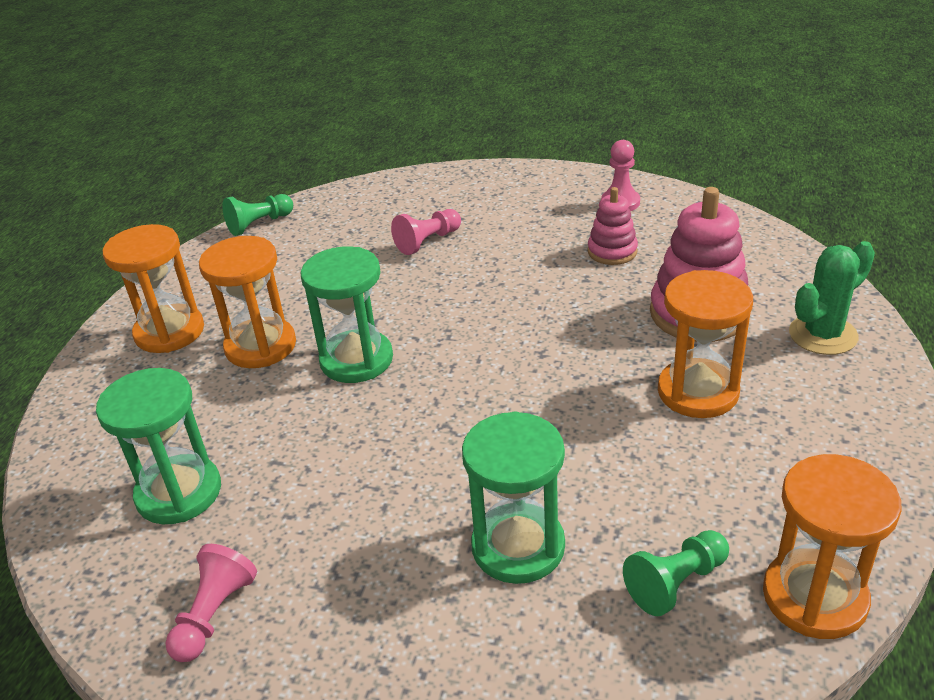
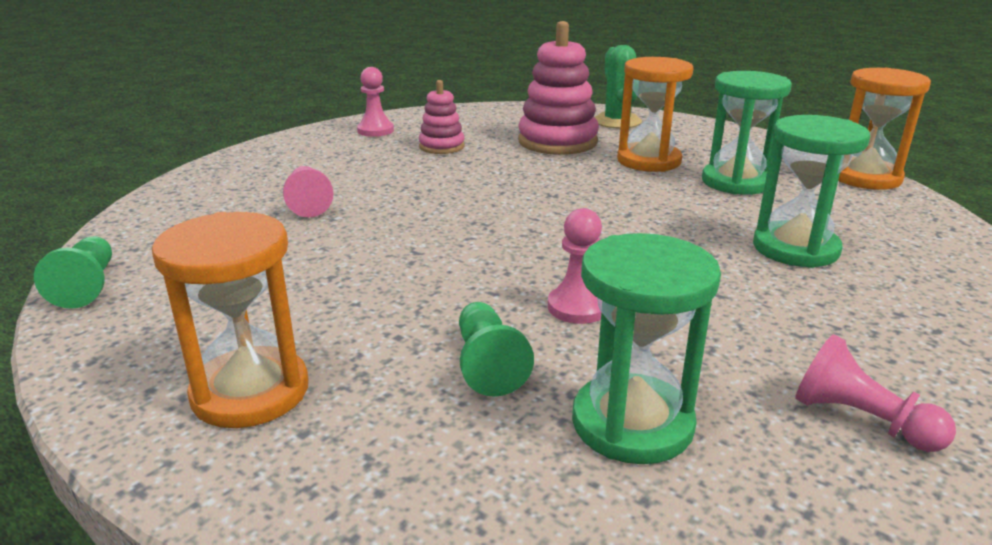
camera: 70 degrees left, 10 degrees down
(260, 346) = (379, 323): orange hourglass -> none
(323, 428) = (577, 307): none -> pink pawn
(356, 360) = (474, 271): green hourglass -> green hourglass (736, 182)
(676, 583) = (846, 207): green pawn -> green pawn (487, 364)

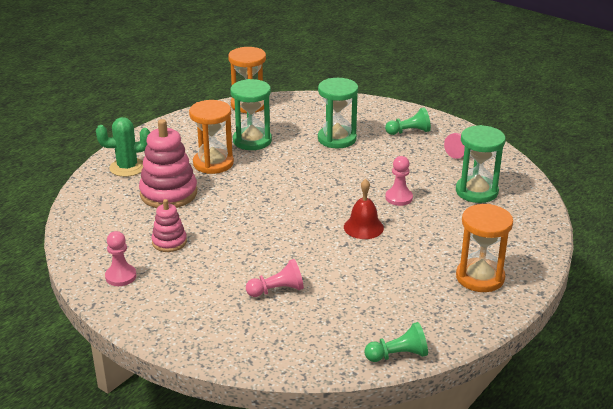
camera: 90 degrees left, 5 degrees up
(466, 267) = (363, 227): none -> red bell
(487, 364) = (447, 220): green pawn -> green pawn (409, 132)

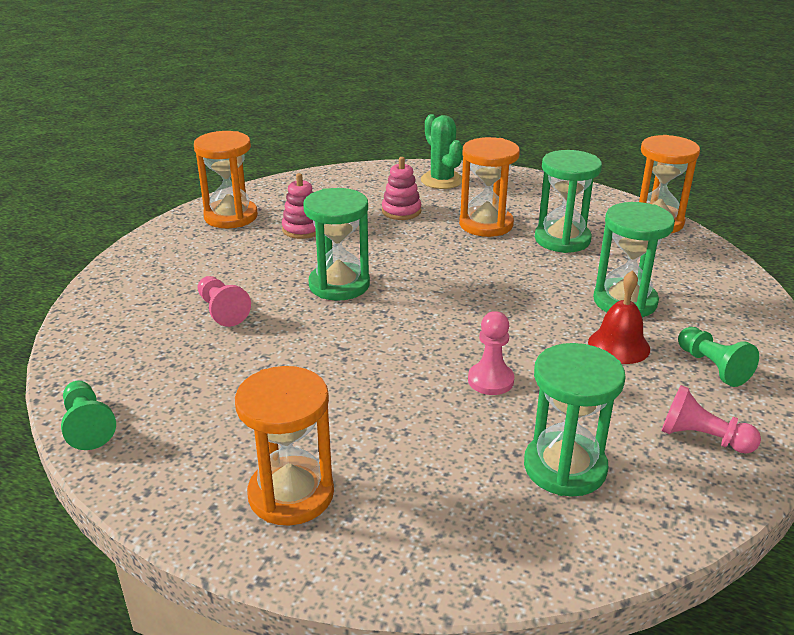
camera: 75 degrees right, 0 degrees up
(121, 276) = (231, 216): pink pawn -> orange hourglass
(168, 193) = (401, 211): pink stacking toy -> pink stacking toy, size x0.56
(266, 235) = (339, 285): none -> green hourglass
(363, 227) = (391, 357): red bell -> red bell (619, 345)

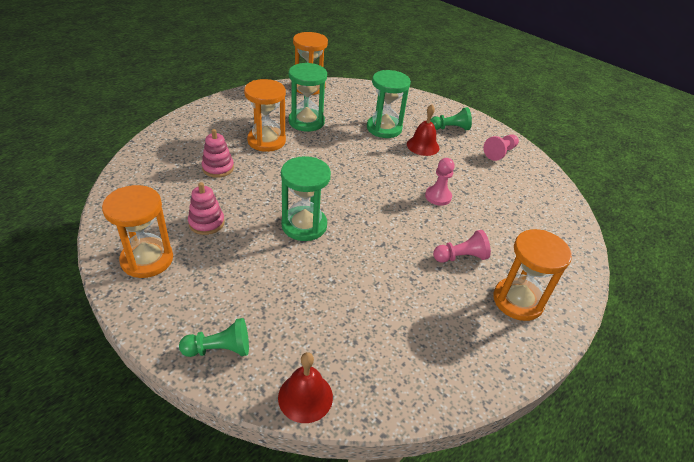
camera: 75 degrees left, 10 degrees up
(79, 340) = (305, 397): none -> red bell
(87, 426) = (428, 399): green pawn -> green pawn (219, 349)
(222, 311) = (306, 295): pink pawn -> pink pawn (460, 257)
(441, 180) = (185, 136): green cactus -> none
(565, 467) = (512, 198): green hourglass -> none

